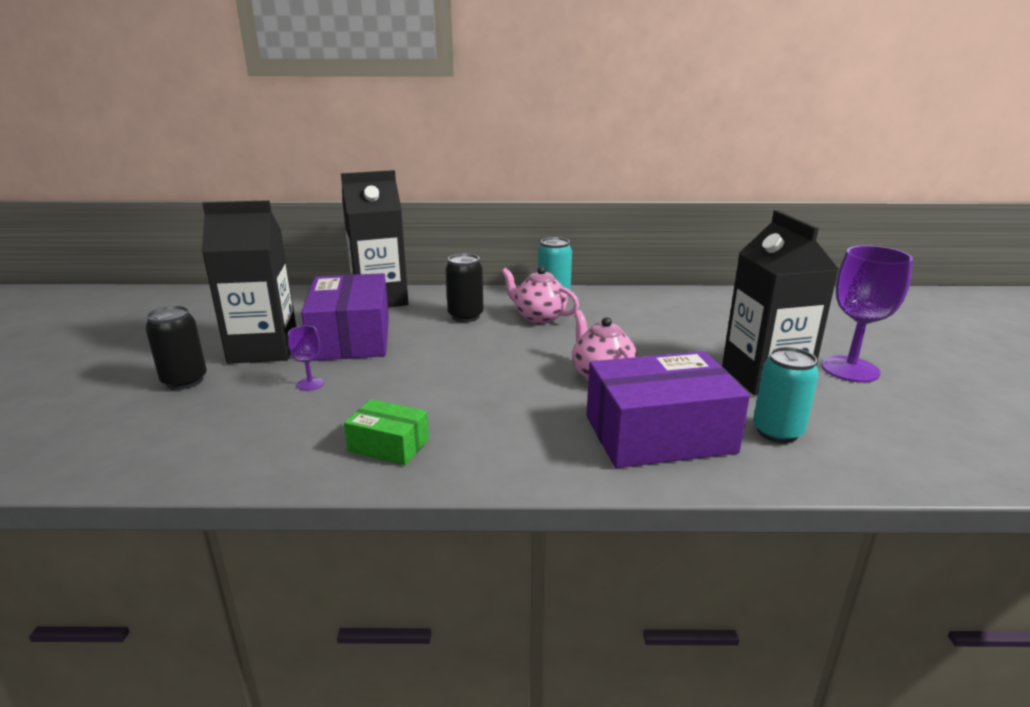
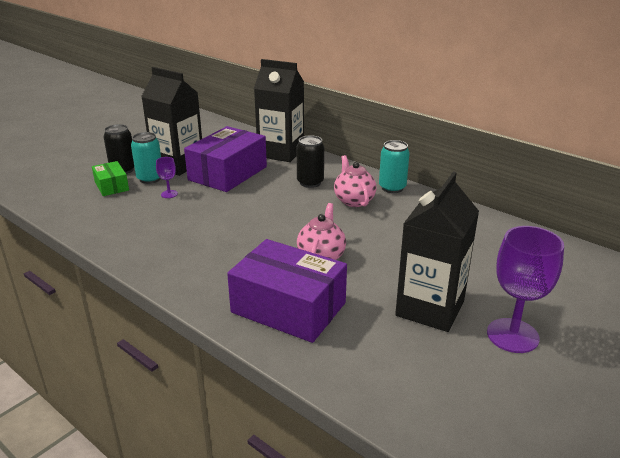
camera: 40 degrees right, 5 degrees up
(388, 445) = (152, 244): green box -> green box (111, 186)
(777, 432) = (363, 345): turquoise can -> turquoise can (150, 179)

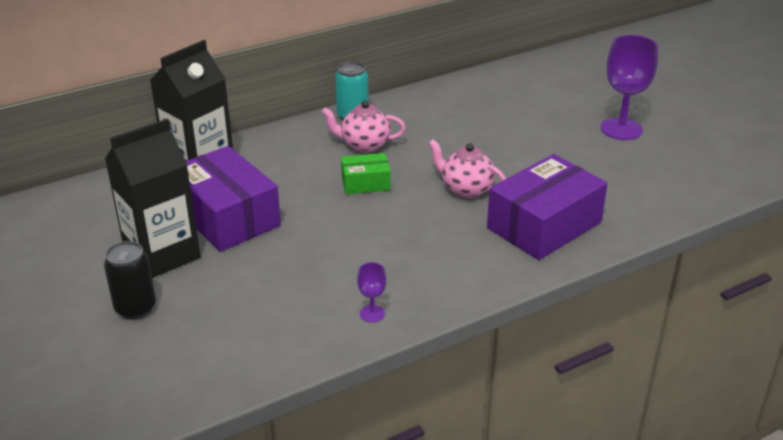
camera: 70 degrees left, 5 degrees up
(111, 186) = (184, 323): green box -> green box (365, 183)
(150, 179) = (189, 284): turquoise can -> none
(169, 194) = (251, 272): purple goblet -> purple goblet (372, 313)
(310, 182) = (301, 162): black can -> none
(430, 308) = (574, 154): black carton -> none

